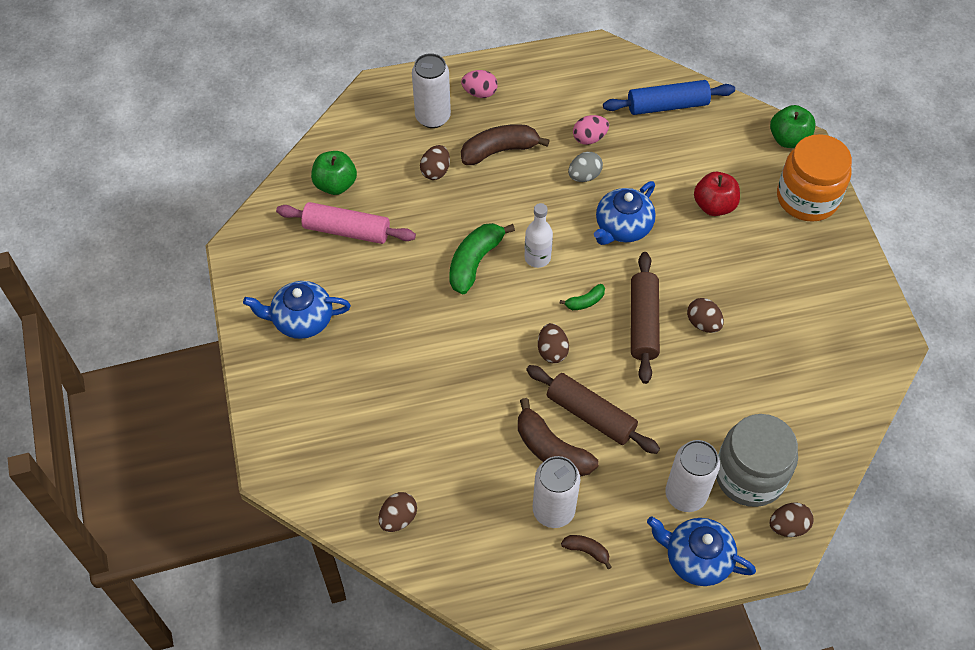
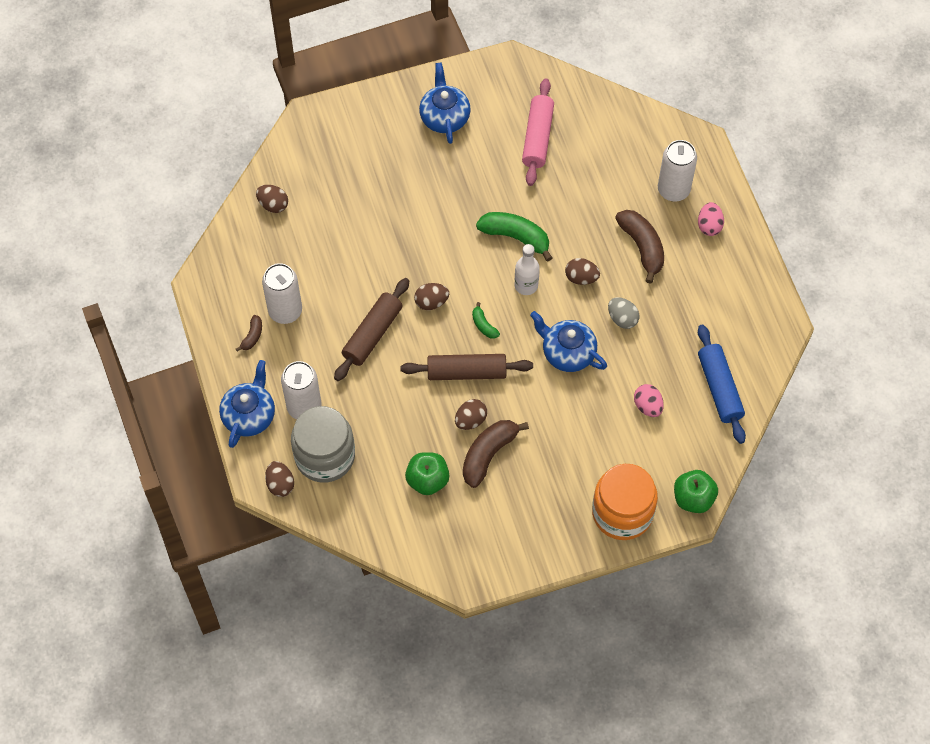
camera: 85 degrees right, 5 degrees up
(335, 184) = (585, 123): green apple -> green apple (427, 480)
(435, 171) = (611, 198): brown egg -> brown egg (581, 278)
(551, 449) = (339, 307): brown banana -> brown banana (488, 454)
(589, 138) = (668, 321): pink egg -> pink egg (647, 406)
(714, 205) = (602, 430): red apple -> none

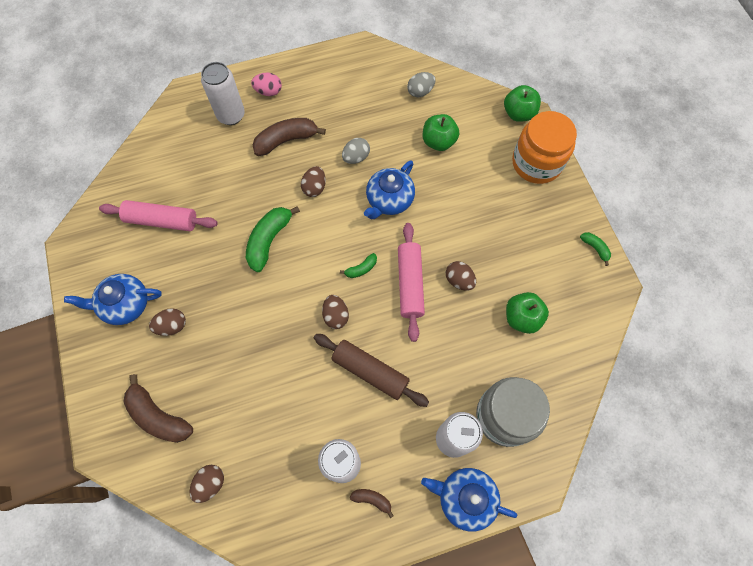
camera: 90 degrees left, 5 degrees up
(280, 484) = (539, 460): brown egg -> brown egg (172, 326)
(466, 372) = (410, 284): brown rolling pin -> pink rolling pin
(488, 454) = (492, 265): brown banana -> brown banana (158, 416)
(510, 565) = (595, 248): none -> green banana
(526, 285) = (320, 232): white bottle -> none
(647, 406) = (438, 142): pink egg -> green apple
(719, 388) = (420, 92): blue rolling pin -> grey egg

